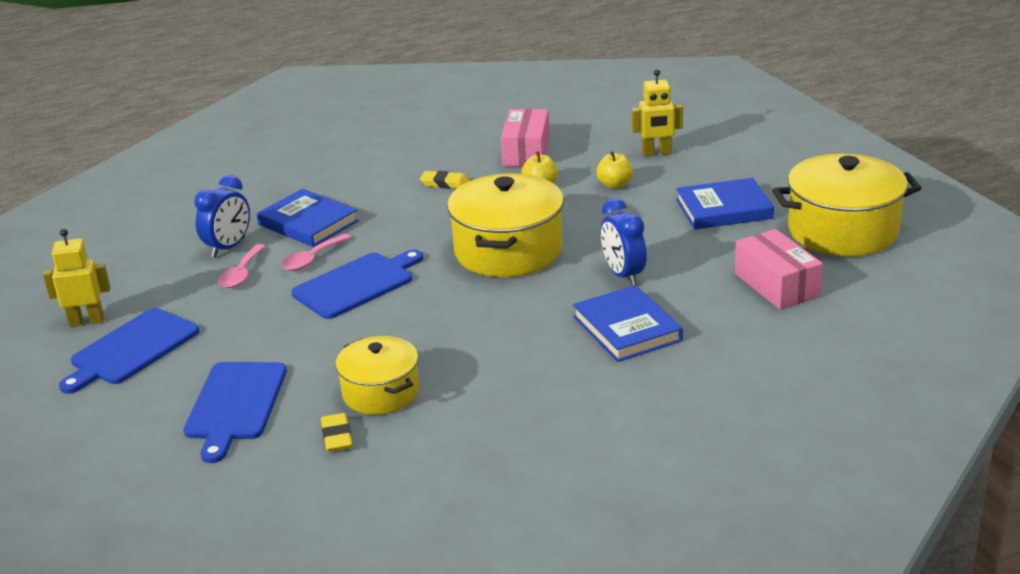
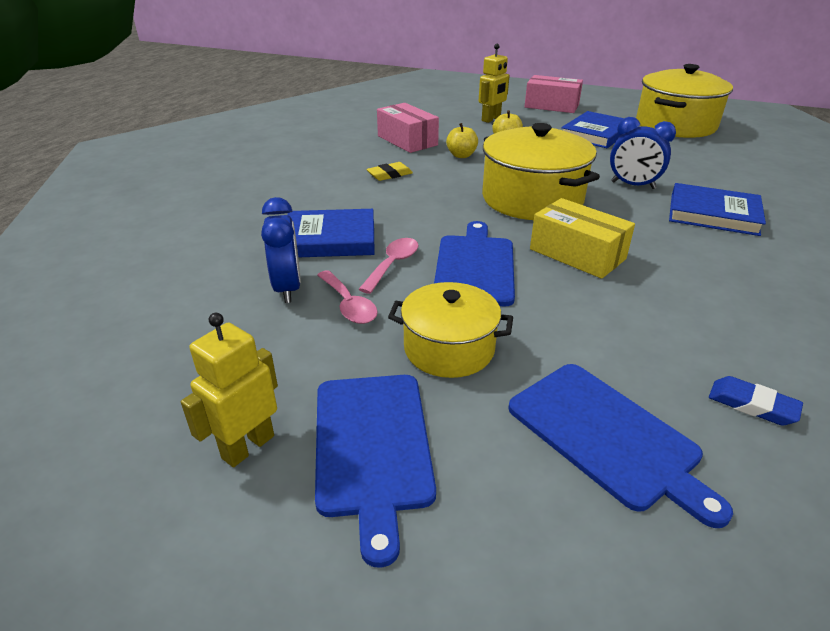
camera: 45 degrees left, 5 degrees up
(312, 259) = (393, 264): pink spoon -> pink spoon turned 150 degrees counterclockwise
(337, 436) = (752, 405): yellow eraser -> blue eraser
(381, 393) = (689, 342): yellow pot -> yellow pot (449, 348)
(442, 308) = (577, 254): none -> yellow box
(776, 285) = (716, 160): pink box -> pink box (551, 106)

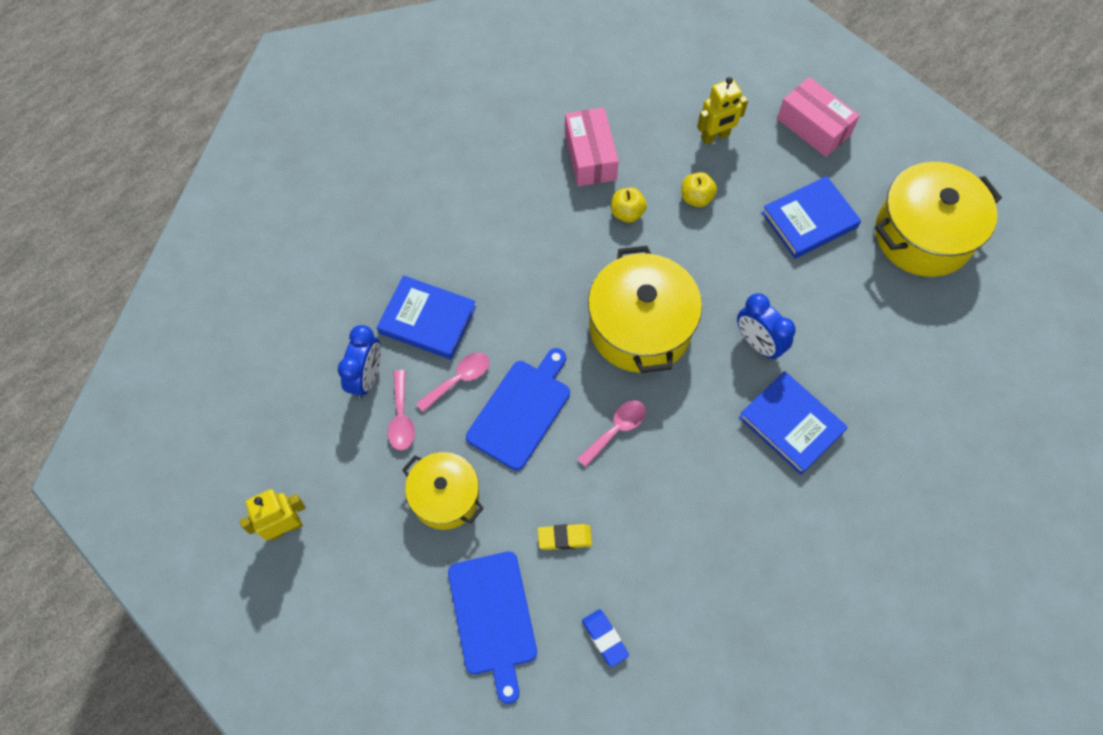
camera: 25 degrees right, 30 degrees up
(372, 447) = (353, 561): blue cutting board -> none
(389, 175) = (533, 226): yellow eraser -> yellow eraser (564, 538)
(577, 254) = (616, 430): yellow box -> pink spoon

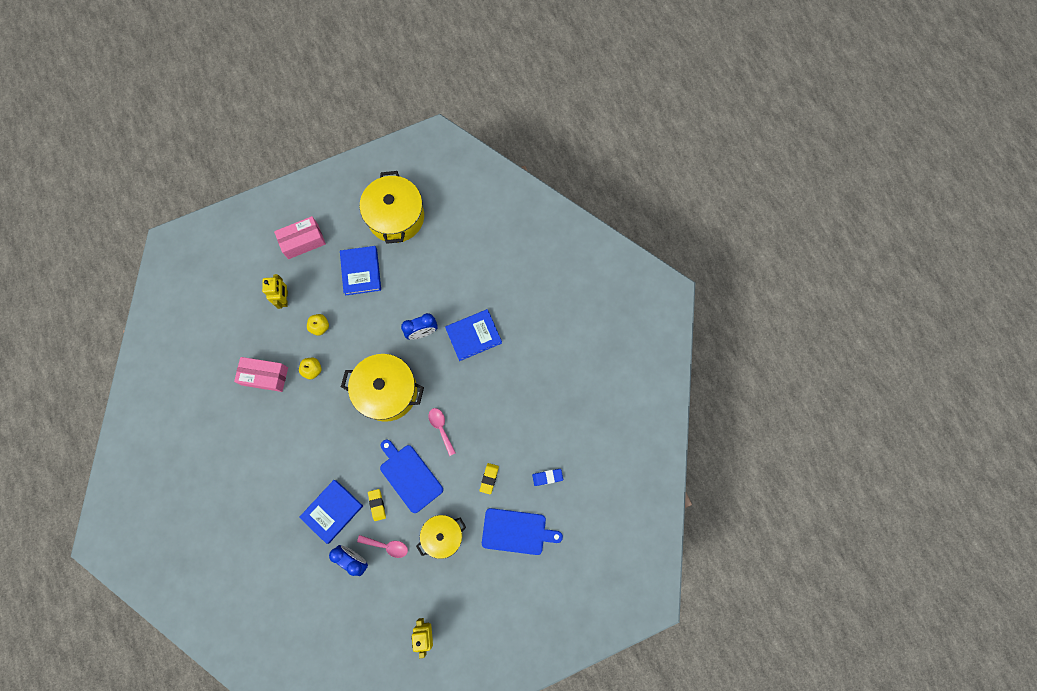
camera: 70 degrees left, 10 degrees up
(459, 379) = (377, 505): pink spoon -> yellow eraser

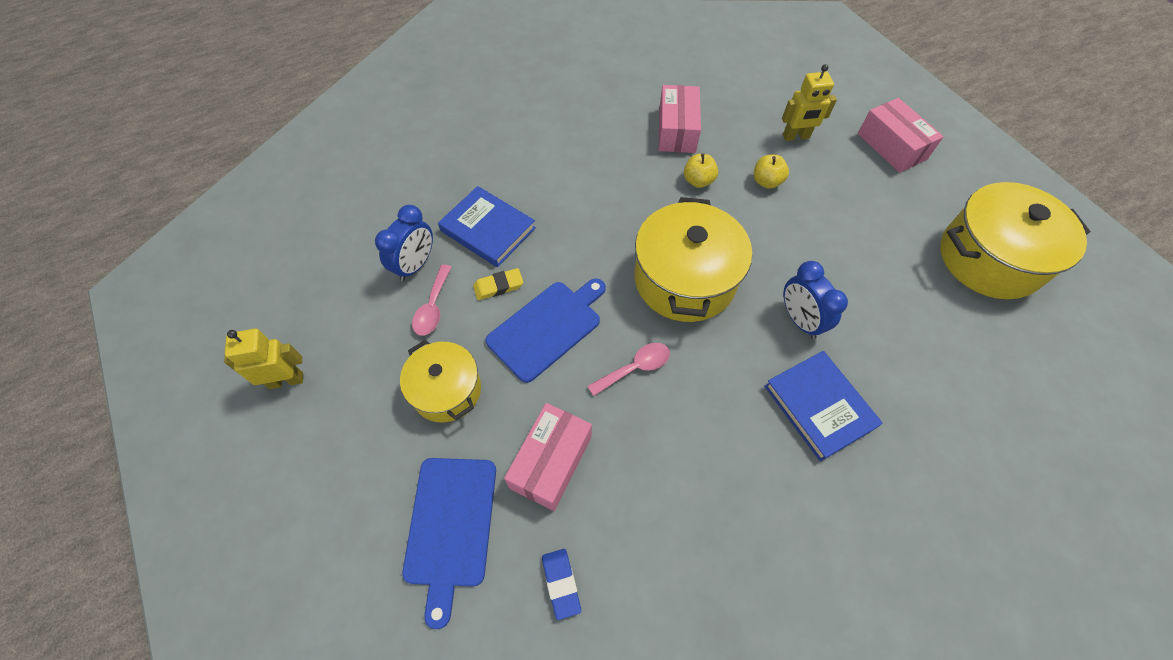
camera: 85 degrees right, 15 degrees down
(361, 271) = (873, 222): blue book -> none
(489, 478) = (551, 462): yellow eraser -> pink box

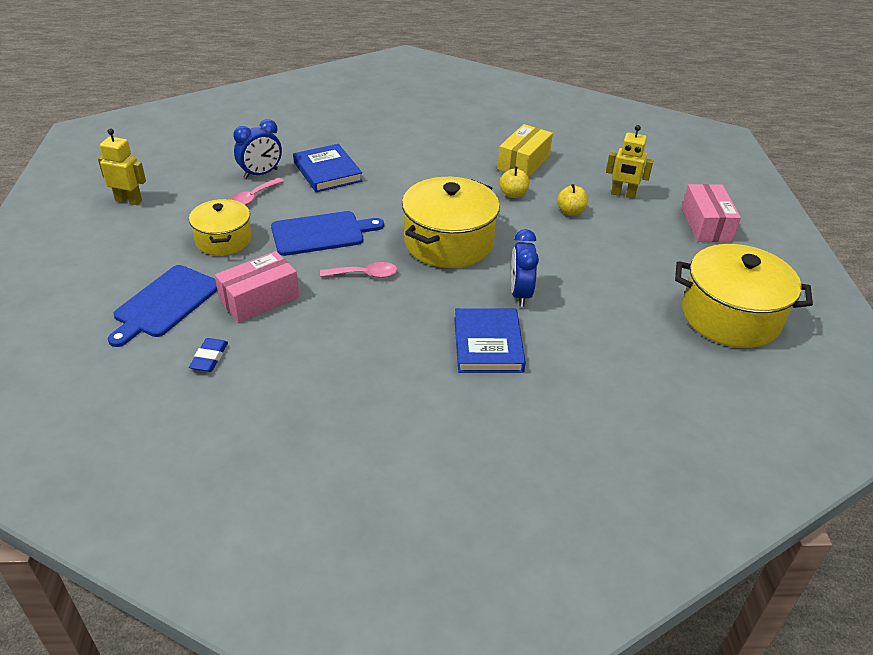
camera: 25 degrees right, 20 degrees down
(498, 286) = (307, 202): yellow eraser -> none
(677, 130) = (523, 162): pink box -> yellow box

